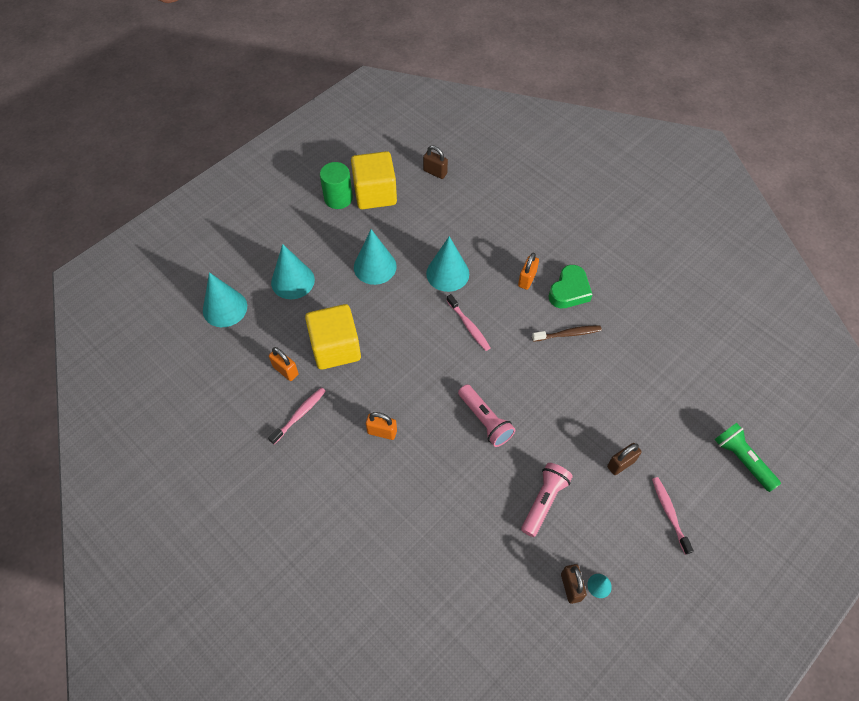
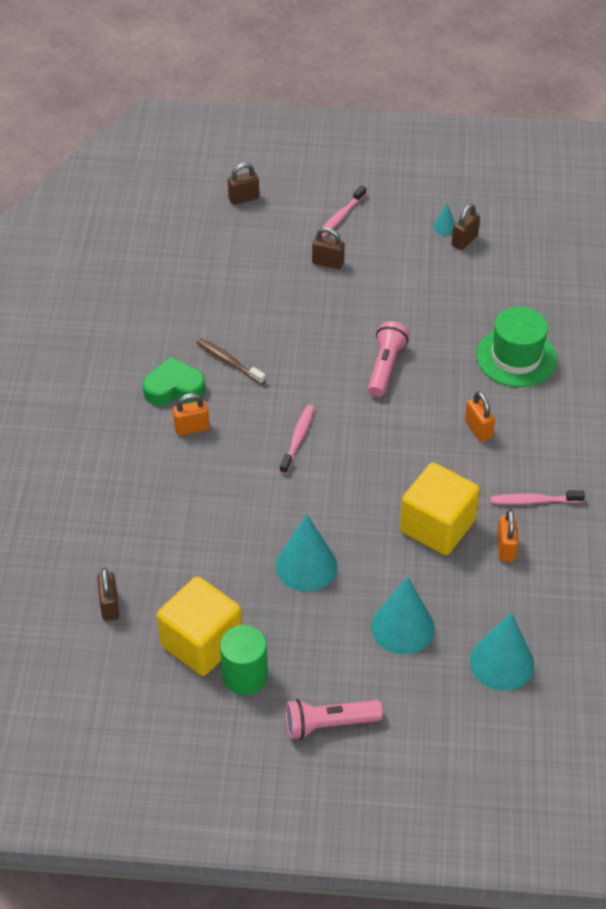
camera: 130 degrees left, 10 degrees down
(419, 513) = (516, 357): none -> green hat
(447, 273) = (250, 496): turquoise cone -> none
(544, 501) = (415, 290): pink flashlight -> pink flashlight (329, 724)
(742, 460) = (243, 198): green flashlight -> brown padlock

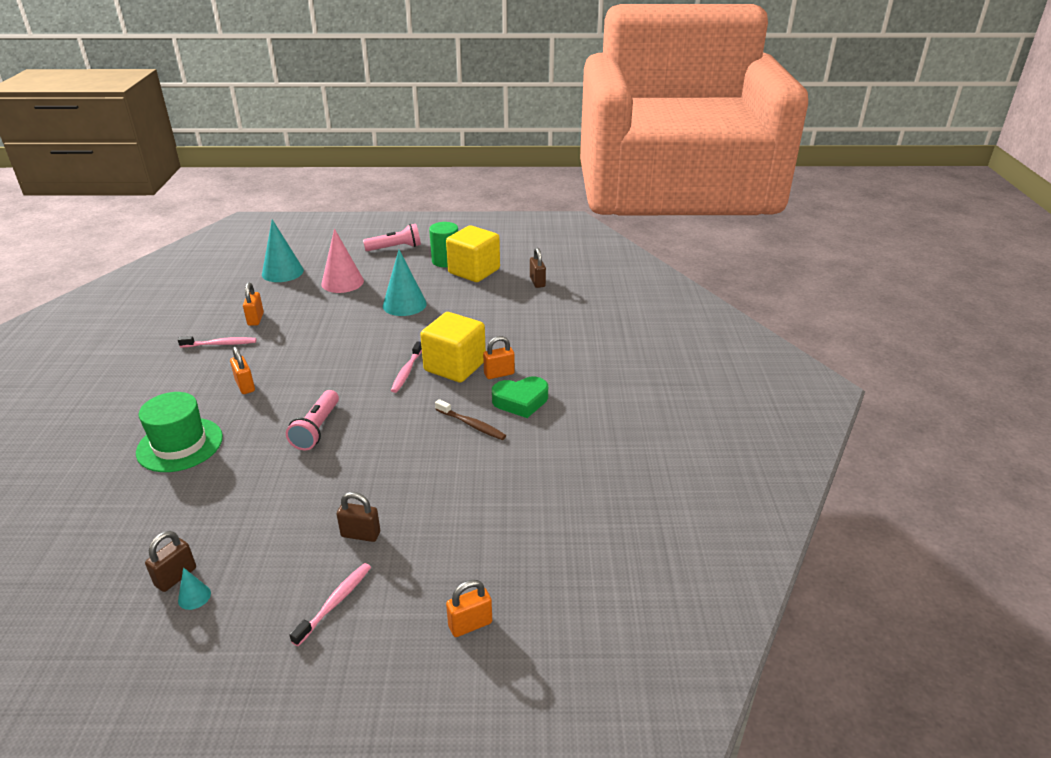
camera: 175 degrees right, 15 degrees down
(243, 198) = (470, 624): brown padlock -> orange padlock
(402, 627) = (342, 282): turquoise cone -> pink cone
(437, 526) = (303, 327): yellow cube -> yellow cube (455, 366)

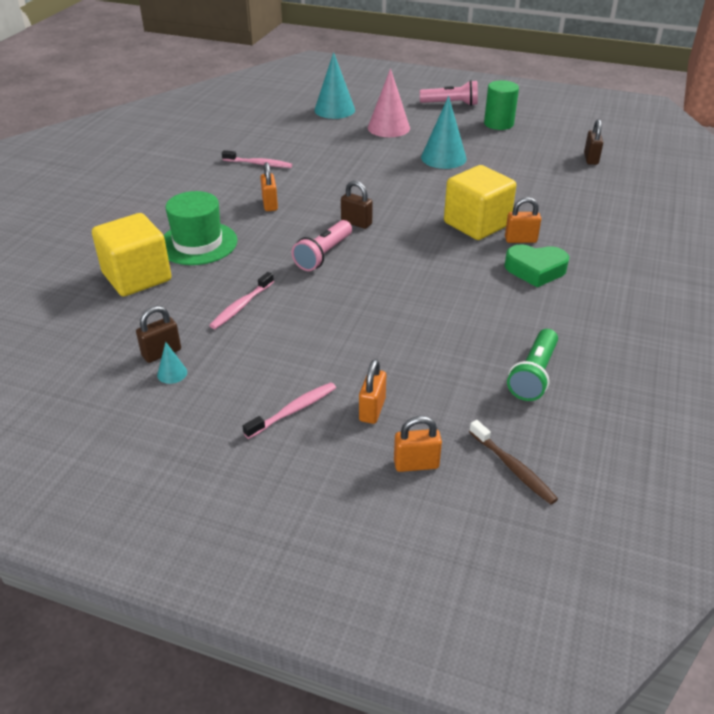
camera: 20 degrees right, 5 degrees up
(255, 319) = (297, 147): orange padlock -> orange padlock (372, 410)
(360, 534) = (335, 357): brown padlock -> brown padlock (356, 223)
(407, 371) = (426, 220): pink toothbrush -> pink toothbrush (241, 306)
(471, 425) = (476, 282): brown toothbrush -> brown toothbrush (513, 468)
(474, 271) = (525, 138): yellow cube -> yellow cube (137, 277)
(549, 505) = (533, 375): none -> green flashlight

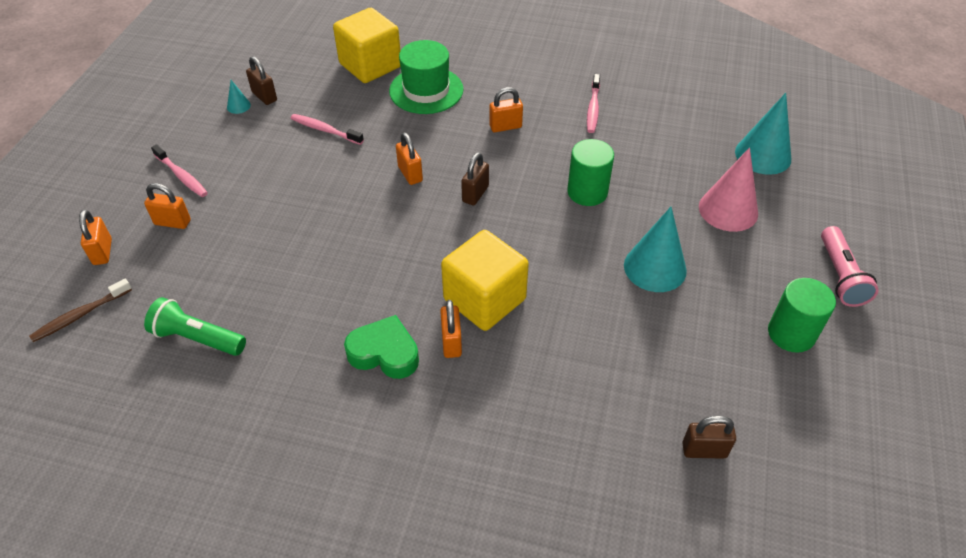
camera: 85 degrees right, 10 degrees up
(323, 255) = (410, 174): pink flashlight -> orange padlock
(362, 175) = (587, 192): none -> green cylinder
(535, 270) = (384, 353): green heart -> green heart turned 105 degrees clockwise

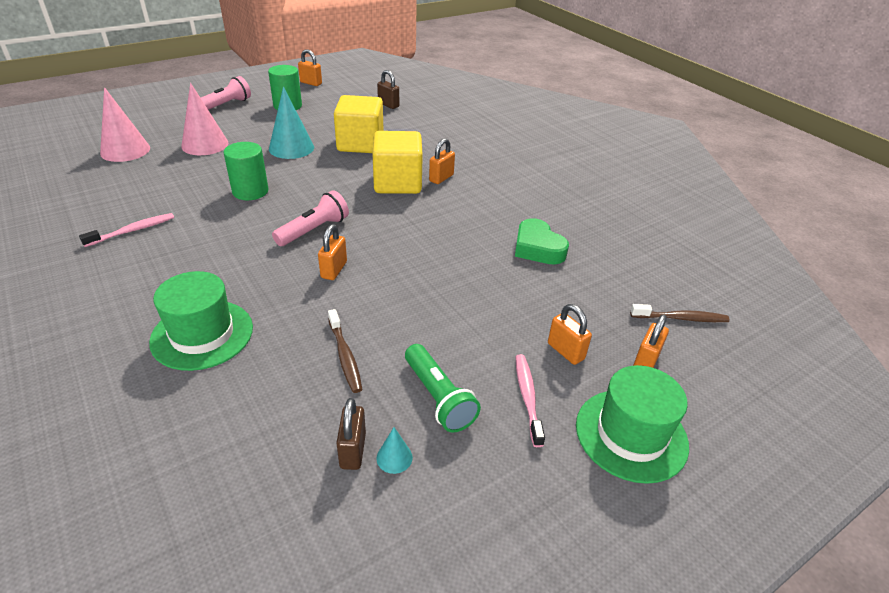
camera: 140 degrees left, 10 degrees down
(97, 194) = (631, 434): none -> green hat
(197, 338) = (593, 257): green flashlight -> green flashlight (438, 398)
(325, 130) = (345, 356): pink toothbrush -> brown toothbrush
(370, 65) = (195, 409): yellow cube -> yellow cube (360, 144)
(384, 353) = (482, 192): green heart -> green heart (537, 248)
(475, 194) = (314, 230): brown padlock -> pink flashlight
(505, 126) = (211, 258): orange padlock -> orange padlock (311, 83)
(763, 155) = (125, 150): turquoise cone -> pink cone

